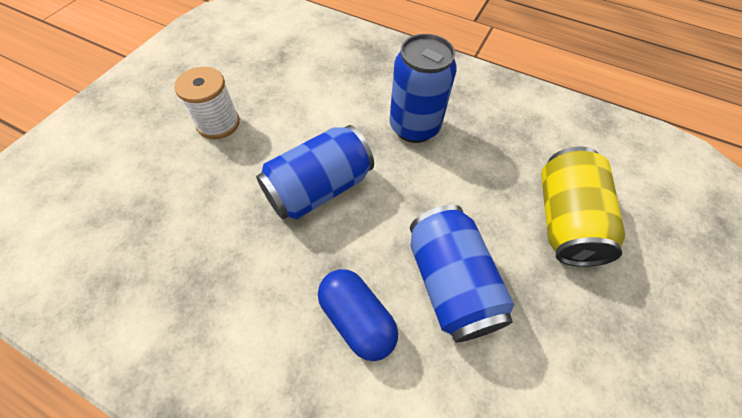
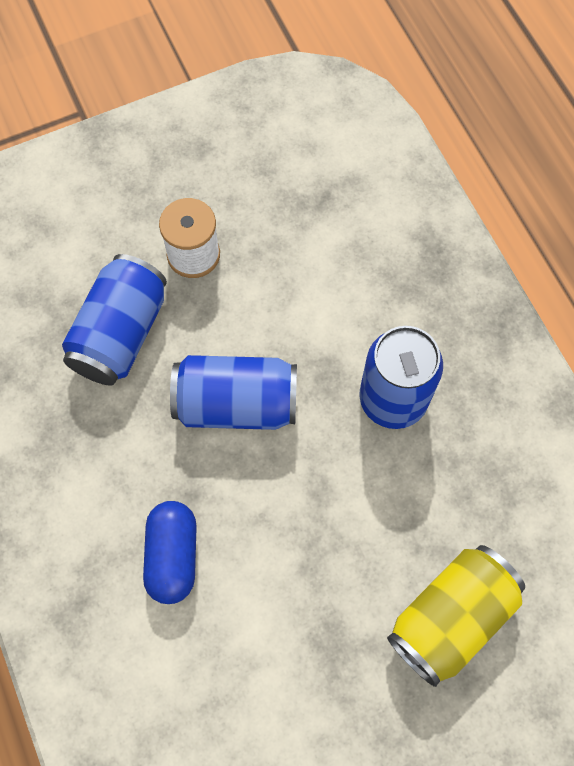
camera: 40 degrees right, 10 degrees up
(450, 283) = (279, 588): blue can -> blue can (121, 334)

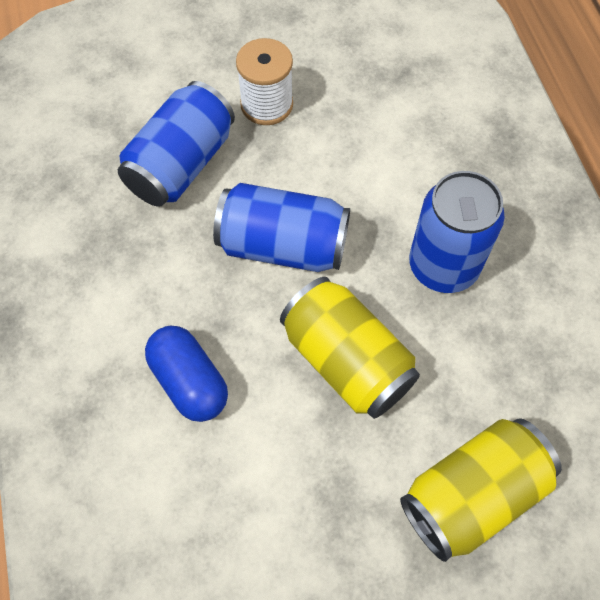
camera: 10 degrees right, 5 degrees down
(173, 556) = (189, 381): blue capsule -> blue capsule turned 45 degrees counterclockwise
(317, 510) = (347, 360): none -> yellow can

